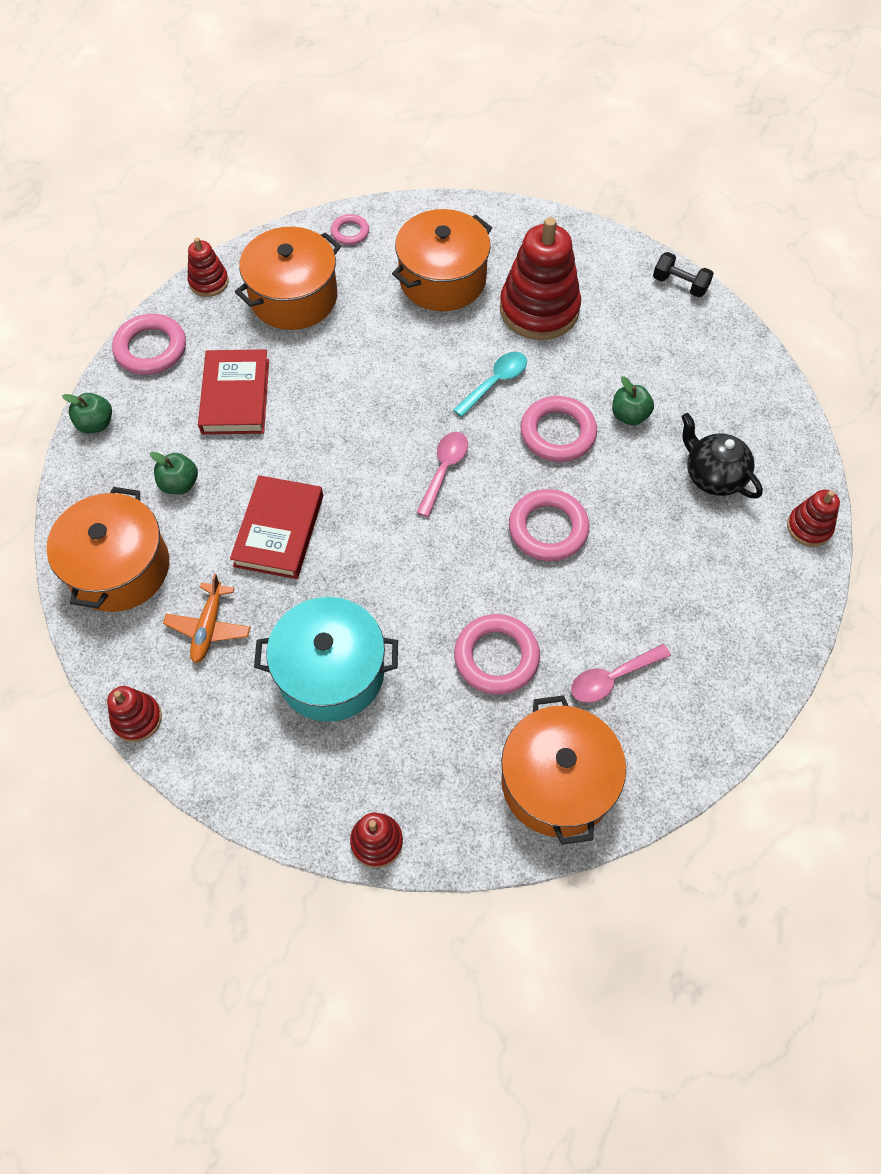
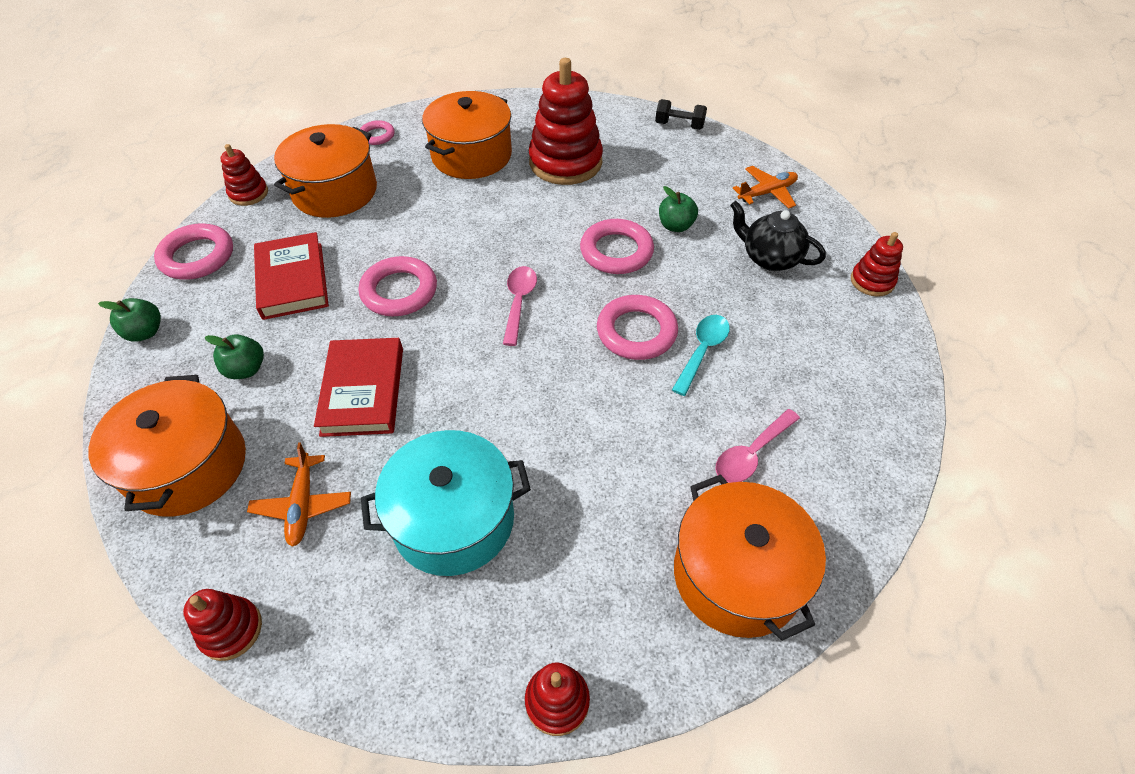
camera: 15 degrees left, 10 degrees down
(495, 382) = (544, 223): turquoise spoon -> turquoise spoon (702, 351)
(496, 657) = (627, 461): pink ring -> pink ring (399, 291)
(743, 395) = (767, 193): none -> orange plane

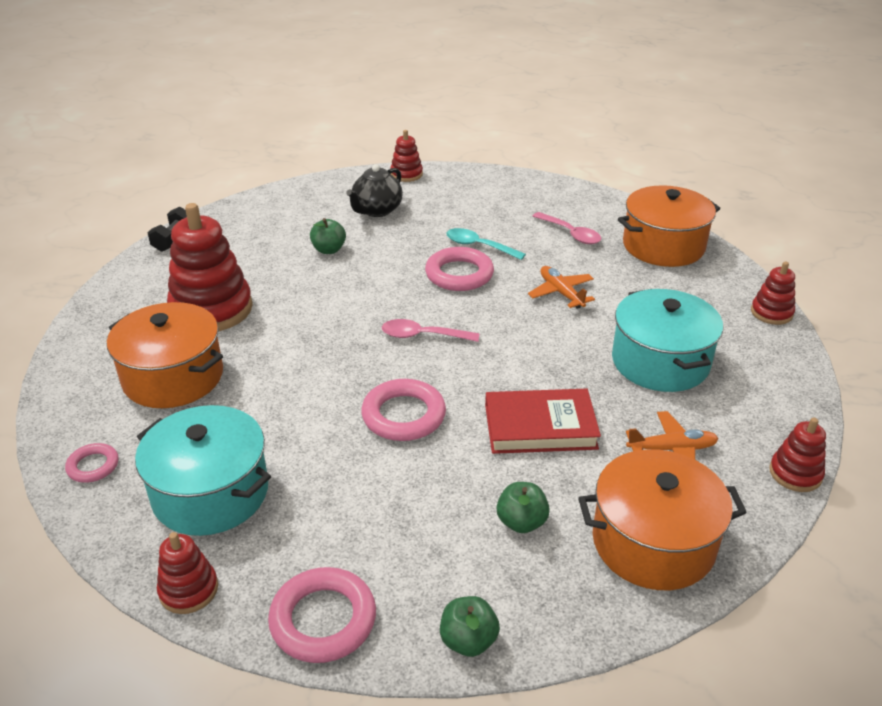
camera: 90 degrees left, 15 degrees down
(292, 280) = (380, 507): red book -> none
(335, 191) = (211, 493): orange pot -> turquoise pot
(616, 251) = (359, 281): pink ring -> none
(767, 193) = (293, 204): orange plane -> orange plane (561, 293)

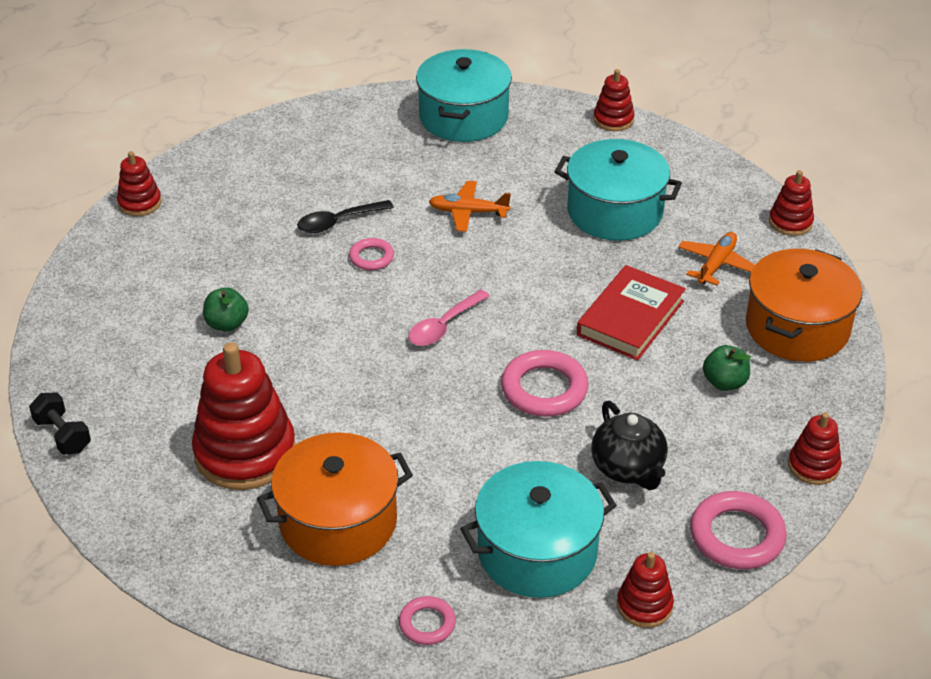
camera: 55 degrees left, 5 degrees up
(376, 210) = (189, 257): black teapot -> black teapot (628, 469)
(459, 274) = (371, 257): pink ring -> pink ring, size x0.57
(468, 640) = (813, 466): green apple -> red stacking toy
(479, 246) = (338, 222): turquoise spoon -> black spoon
(571, 234) = (383, 156): pink spoon -> none
(663, 246) = (463, 117): orange pot -> turquoise pot

